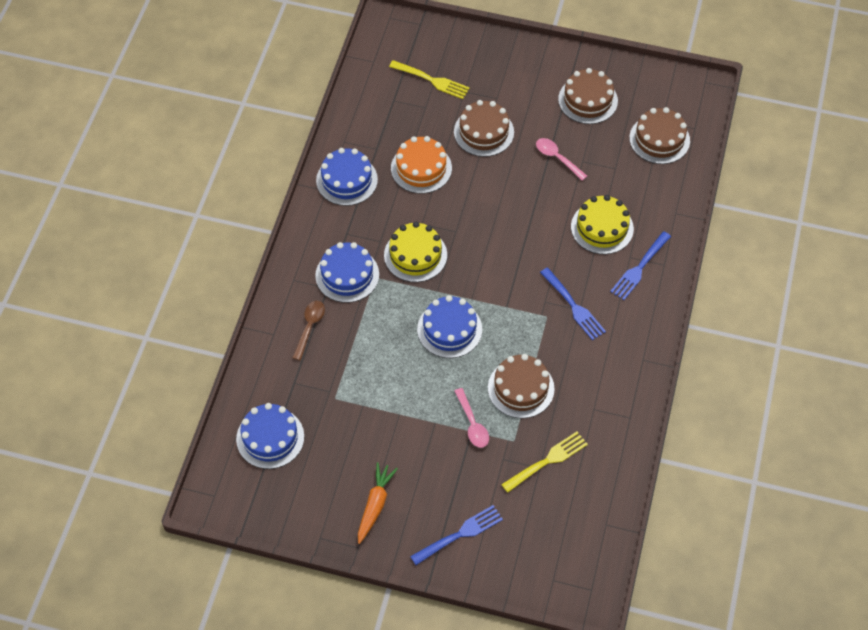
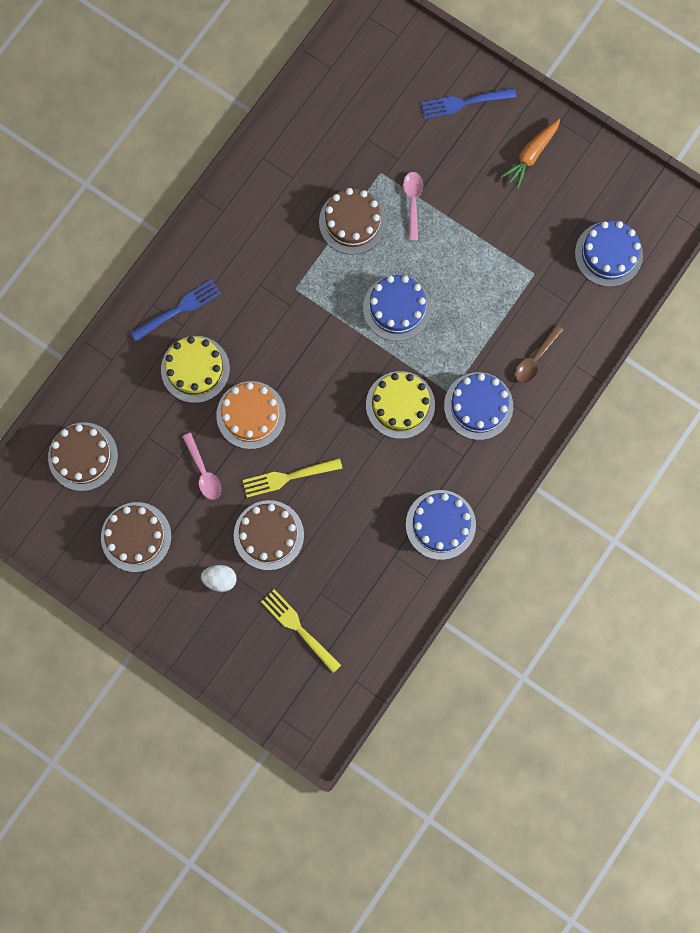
camera: 160 degrees left, 20 degrees up
(421, 168) = (355, 511): orange cake -> orange cake (251, 415)
(508, 93) = (220, 579): none -> white egg
(547, 461) = (357, 142): yellow fork -> yellow fork (288, 477)
(573, 306) = (264, 290): blue fork -> none

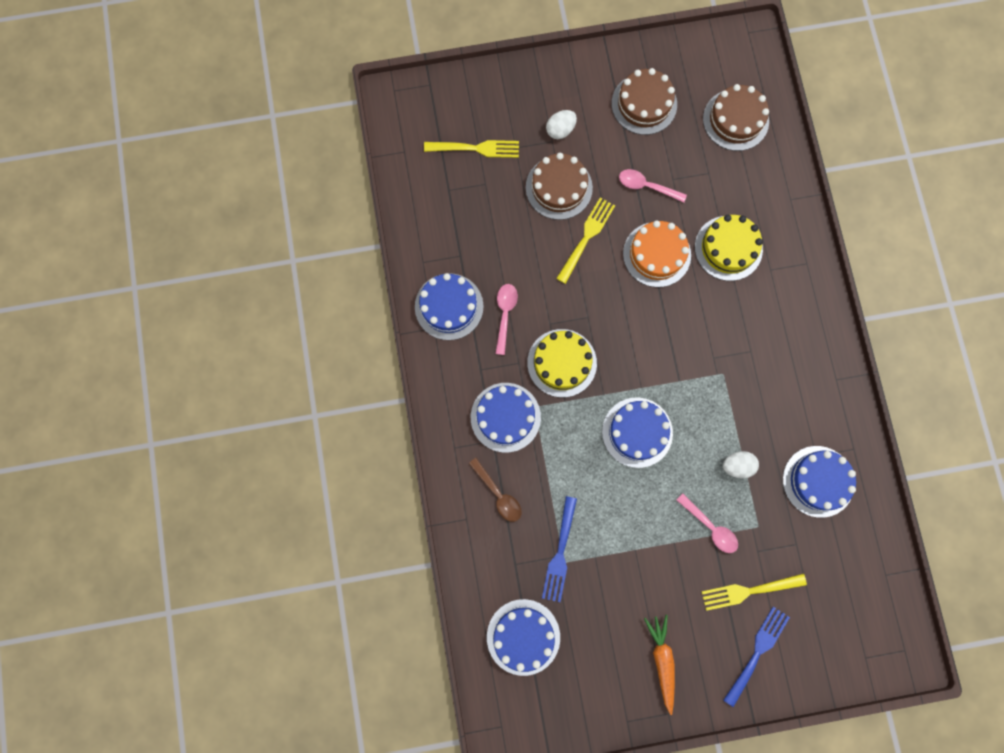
camera: 135 degrees right, 0 degrees up
(179, 309) = (785, 278): blue fork -> blue fork (560, 553)
(309, 161) = (818, 481): none -> blue cake
(352, 222) = (737, 466): brown cake -> white egg
(405, 479) = (505, 314): none -> pink spoon
(429, 142) = (749, 590): none -> yellow fork
(535, 359) = (498, 494): brown spoon -> brown spoon turned 150 degrees clockwise

